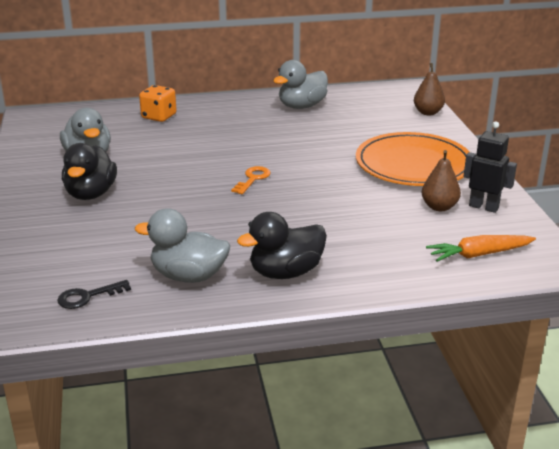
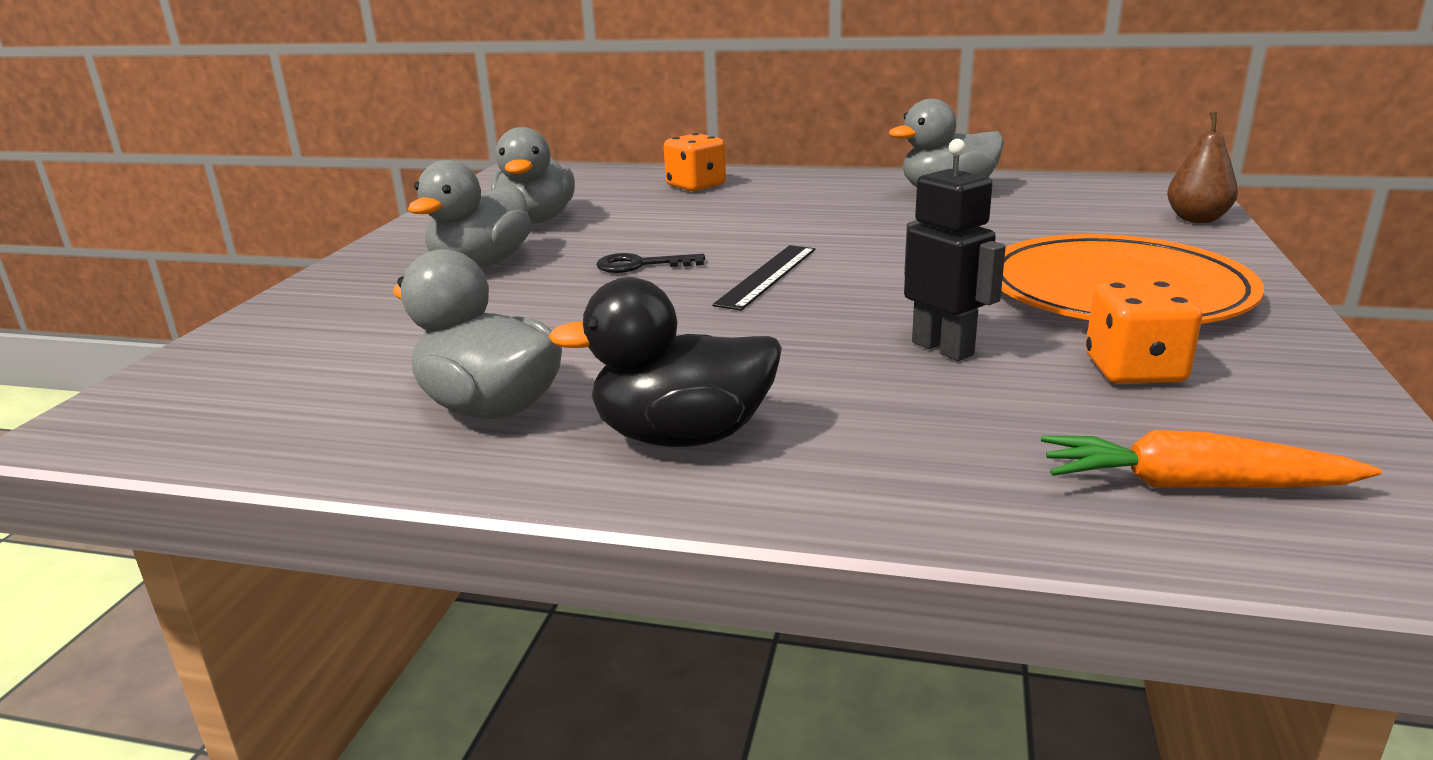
camera: 25 degrees right, 5 degrees down
(87, 297) = (282, 408): black key -> black key (640, 265)
(91, 194) = (481, 264): black duck -> grey duck
(253, 179) = (767, 276): orange key -> black ruler
(439, 207) = (1134, 370): brown pear -> orange dice
(484, 207) = (1254, 386): black robot -> black robot (943, 348)

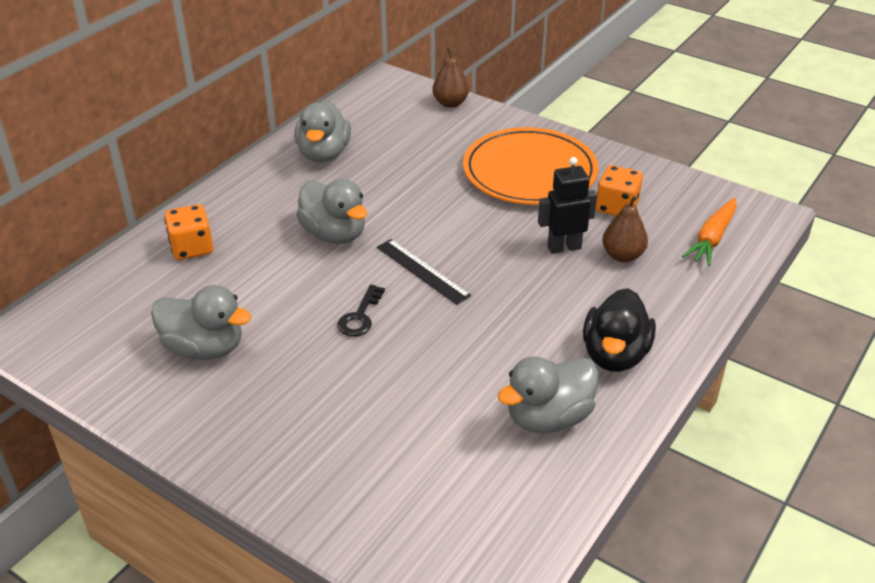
camera: 70 degrees left, 15 degrees up
(481, 264) = (294, 392): grey duck -> grey duck (334, 234)
(987, 399) = (622, 256): none -> brown pear

